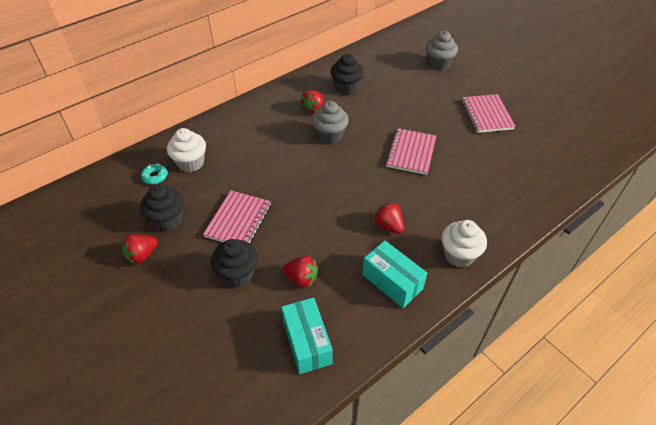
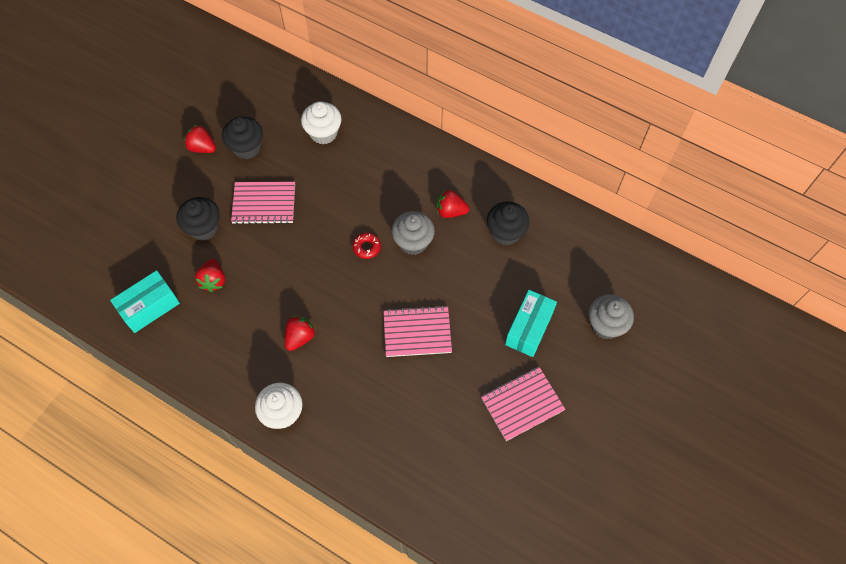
camera: 70 degrees right, 15 degrees up
(155, 176) = (295, 113): turquoise donut -> none
(321, 163) = (366, 247): none -> red donut
(392, 282) = (231, 358): turquoise box -> turquoise box (529, 328)

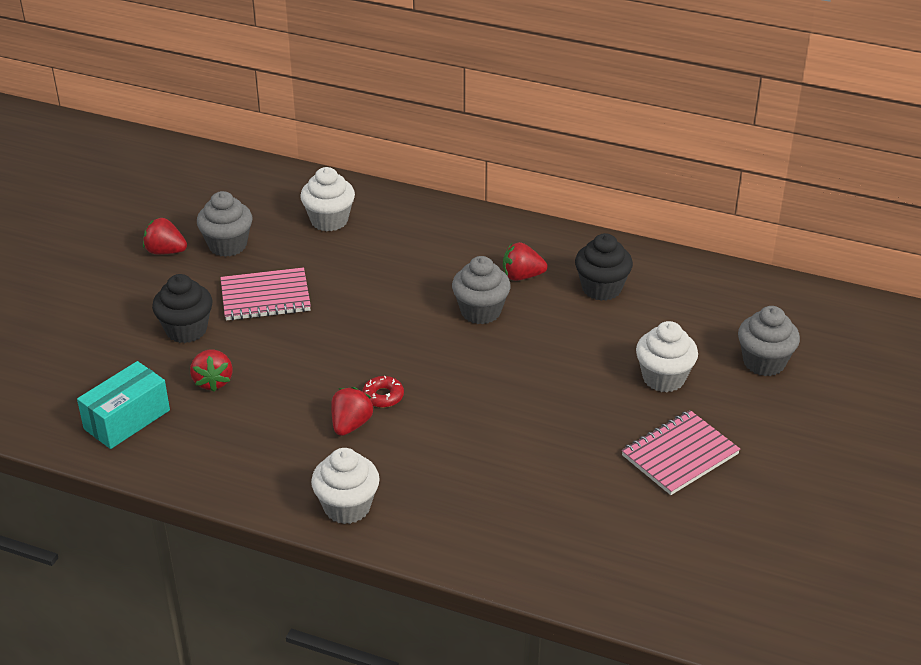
camera: 10 degrees left, 25 degrees down
(247, 148) = (227, 245): black cupcake -> grey cupcake
(366, 247) = (419, 324): red donut -> red donut (383, 396)
(417, 332) = (513, 400): pink notebook -> none
(529, 328) = (663, 378): turquoise box -> white cupcake

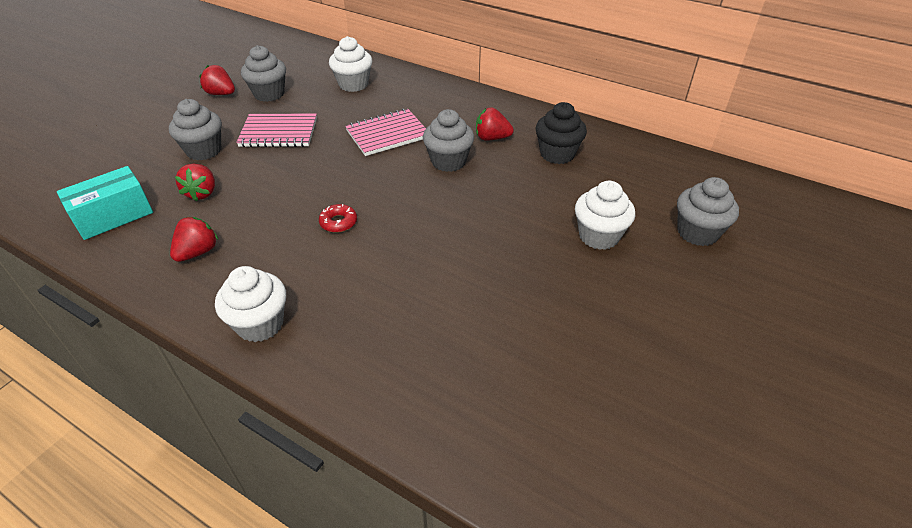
camera: 10 degrees right, 5 degrees up
(186, 330) = (204, 150): black cupcake -> grey cupcake
(351, 425) = (299, 244): red strawberry -> red strawberry (198, 252)
(679, 455) = (602, 314): pink notebook -> pink notebook (387, 134)

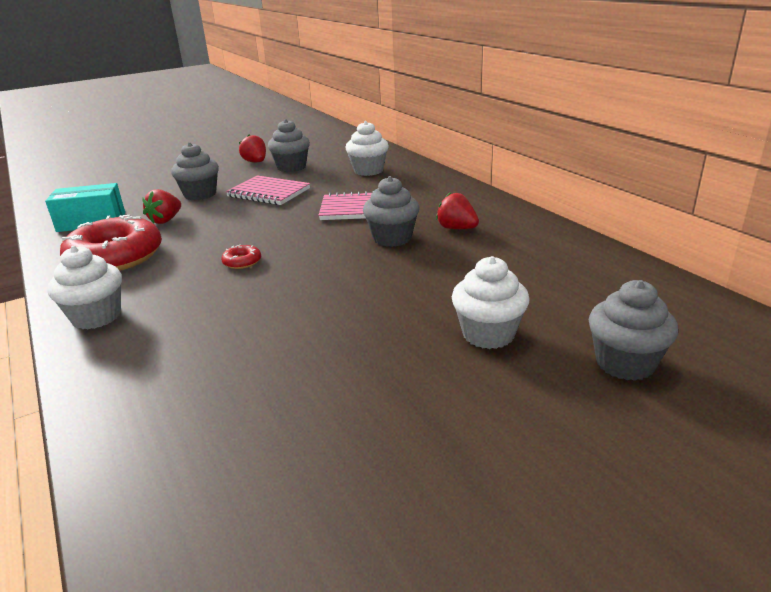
camera: 30 degrees right, 15 degrees down
(198, 252) = (115, 257): red strawberry -> red donut
(557, 154) = (515, 254): black cupcake -> none

